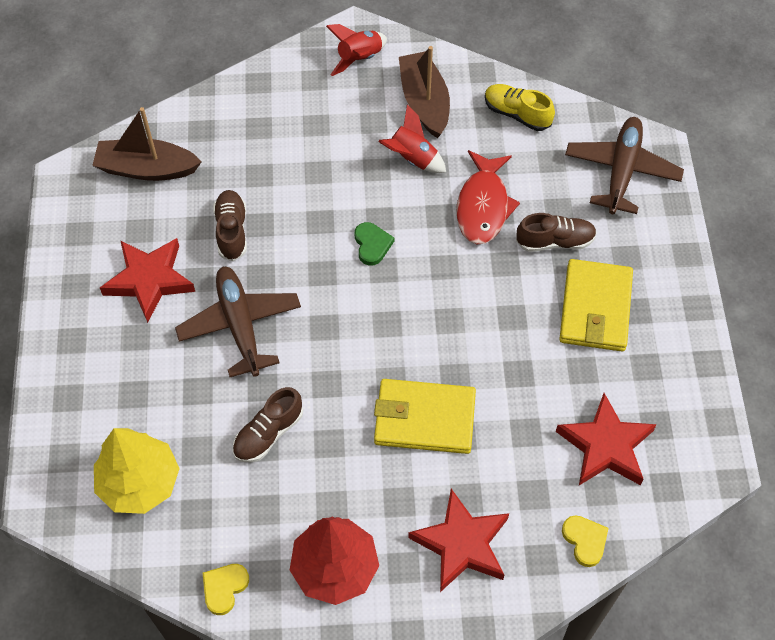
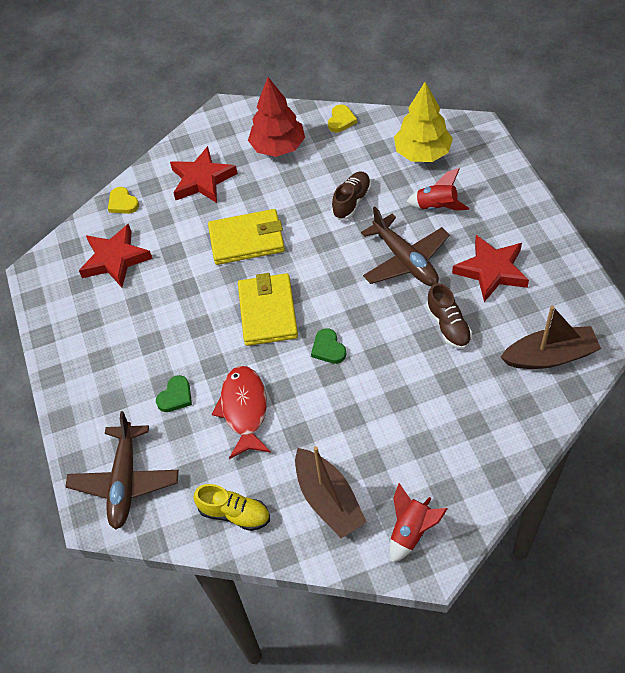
camera: 170 degrees right, 5 degrees down
(412, 158) = (320, 436): red rocket -> red rocket (437, 207)
(555, 241) = (175, 396): brown shoe -> green heart
(595, 308) = (134, 351): yellow wallet -> yellow wallet (268, 312)

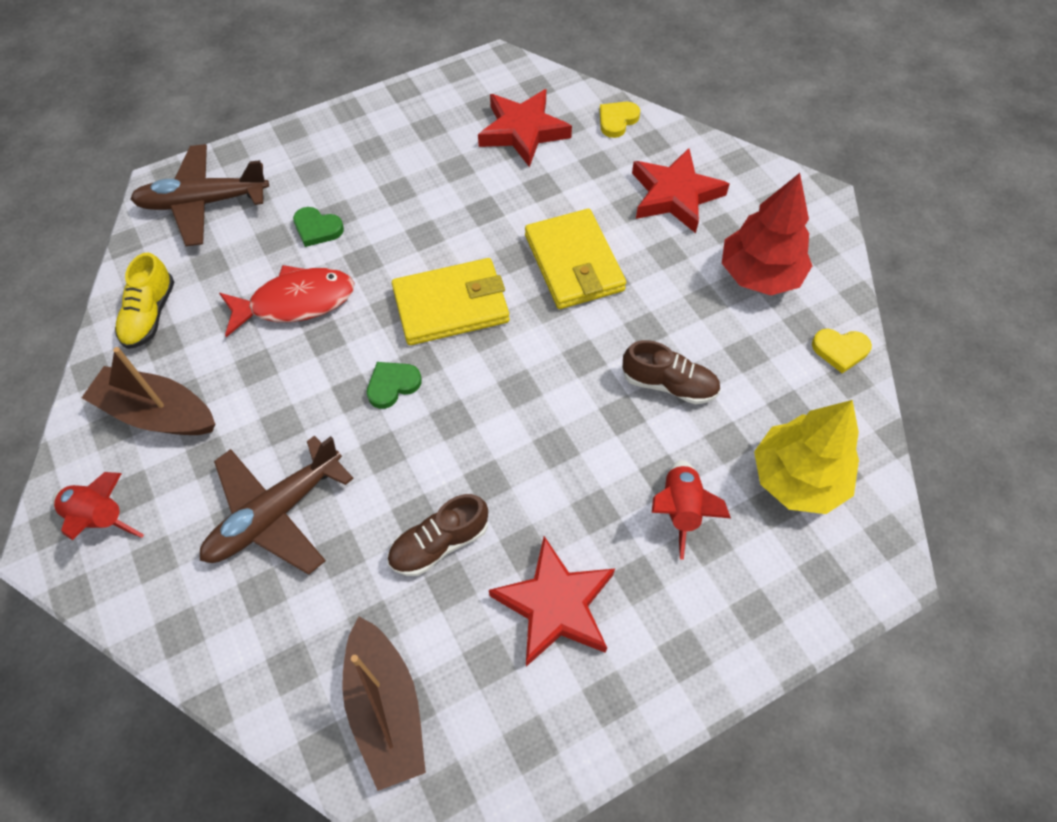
camera: 75 degrees right, 5 degrees up
(328, 499) = (158, 413): brown boat -> brown boat turned 60 degrees clockwise
(405, 260) = (562, 471): brown plane -> brown plane (275, 514)

